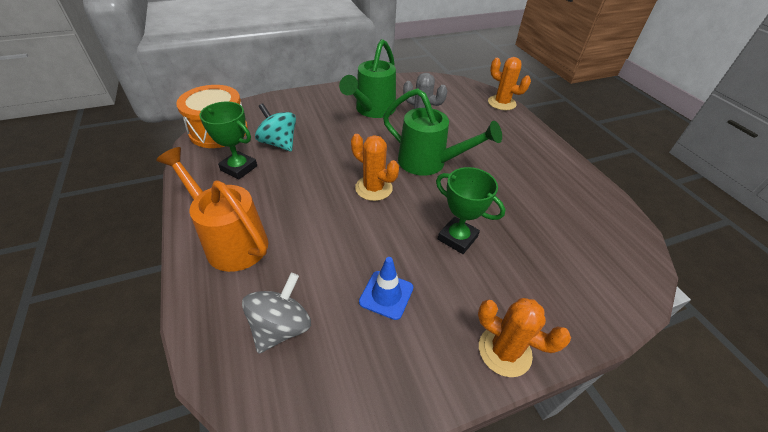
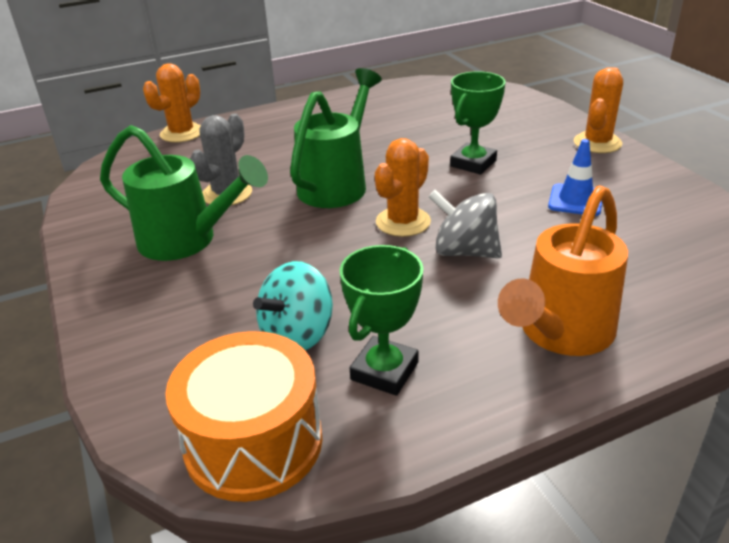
camera: 90 degrees left, 10 degrees down
(281, 327) = (661, 260): grey spinning top -> grey spinning top (464, 251)

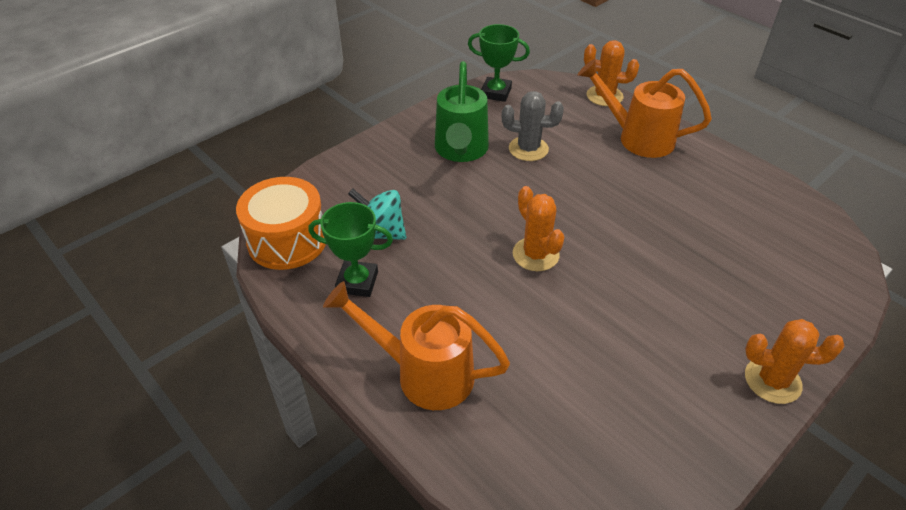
camera: 70 degrees right, 10 degrees up
(266, 131) = (637, 138): none -> orange watering can
(337, 184) = (574, 202): green watering can -> none
(403, 222) = (535, 254): orange cactus -> orange cactus turned 45 degrees clockwise
(464, 251) = (509, 300): grey spinning top -> none
(473, 163) = (661, 282): green trophy -> green trophy (496, 93)
(575, 200) = (632, 369): blue traffic cone -> none

